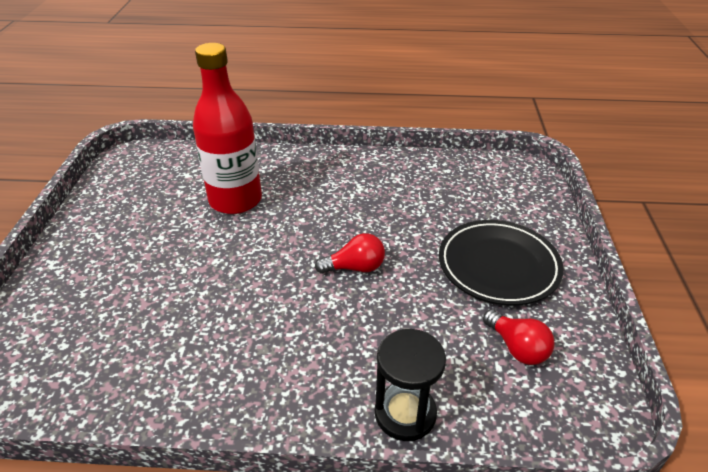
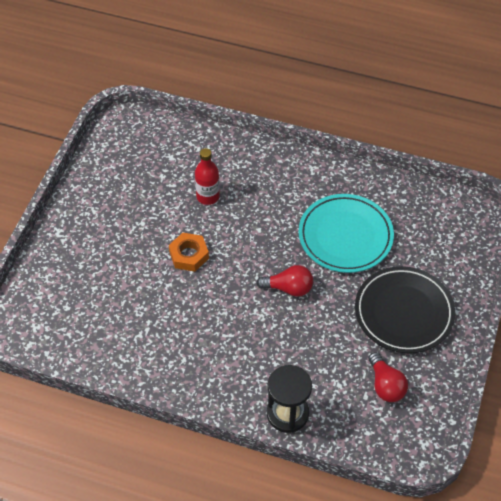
camera: 15 degrees right, 15 degrees up
(224, 257) = (189, 255): none -> orange nut
(235, 200) = (208, 196): red bottle -> red bottle, size x0.51
(401, 209) = (345, 236): none -> turquoise plate

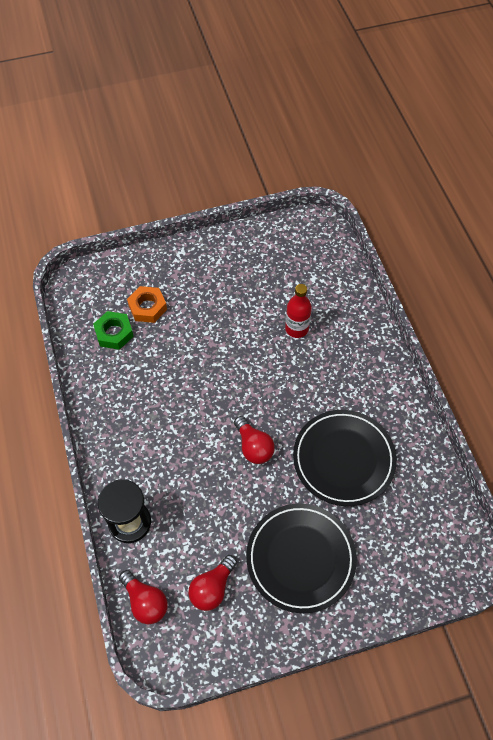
camera: 55 degrees right, 5 degrees up
(96, 327) = (114, 333): none -> green nut
(189, 255) = (228, 352): orange nut -> orange nut (147, 307)
(345, 236) = (343, 459): turquoise plate -> black plate
(364, 439) = (145, 601): none -> red light bulb

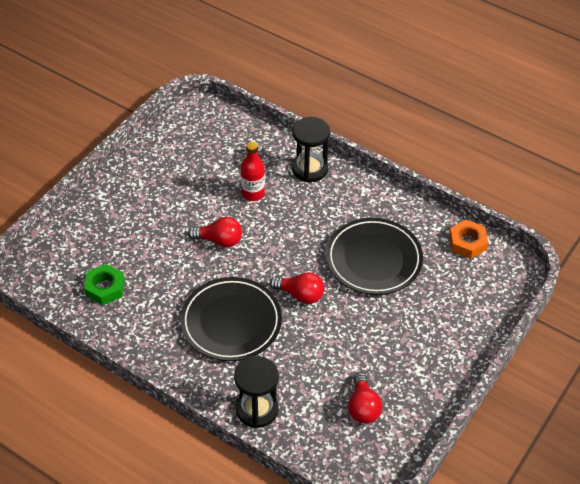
camera: 40 degrees left, 10 degrees down
(145, 601) = (323, 451): red light bulb -> red light bulb (219, 240)
(147, 307) = (114, 251): orange nut -> orange nut (467, 242)
(300, 558) = (406, 344): black plate -> black plate (231, 322)
(364, 337) = (310, 169): none -> black hourglass

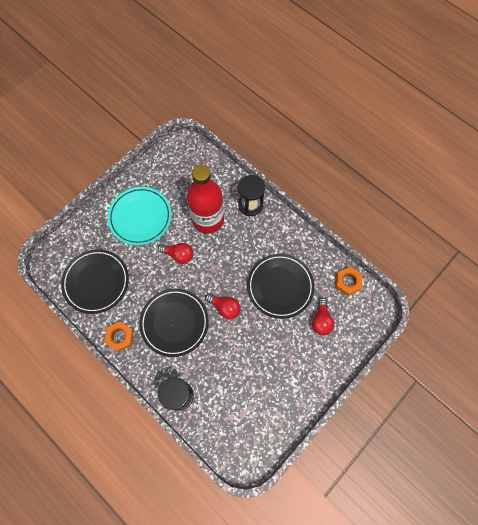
camera: 10 degrees right, 20 degrees up
(105, 288) = (96, 282): green nut -> black plate
(154, 202) = (140, 217): none -> turquoise plate
(154, 350) = (120, 337): none -> orange nut
(253, 193) = (208, 220): red bottle -> red bottle, size x1.97
(363, 407) = (250, 405): red light bulb -> red light bulb (321, 320)

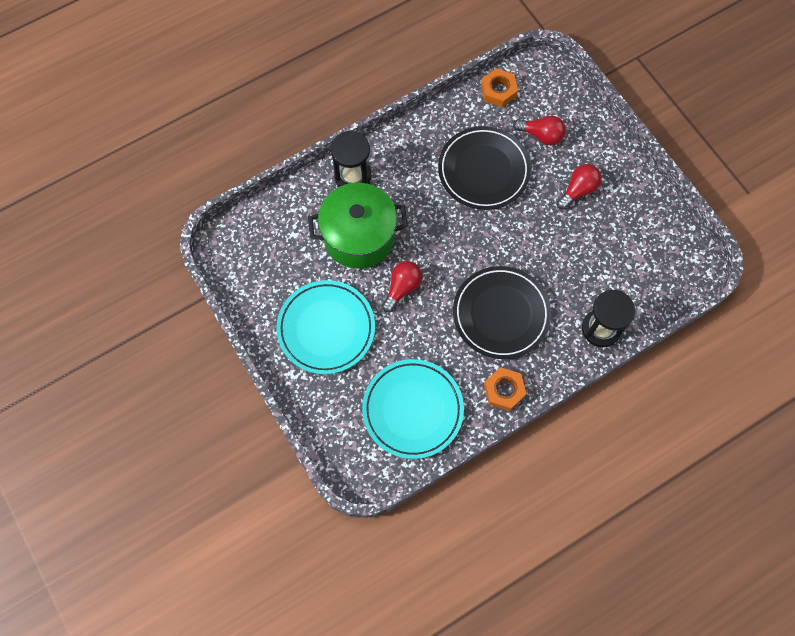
camera: 75 degrees left, 0 degrees up
(96, 282) = (412, 410): black plate -> turquoise plate
(208, 220) = (359, 237): red bottle -> green pot
(225, 308) = (495, 245): red light bulb -> red light bulb (578, 190)

